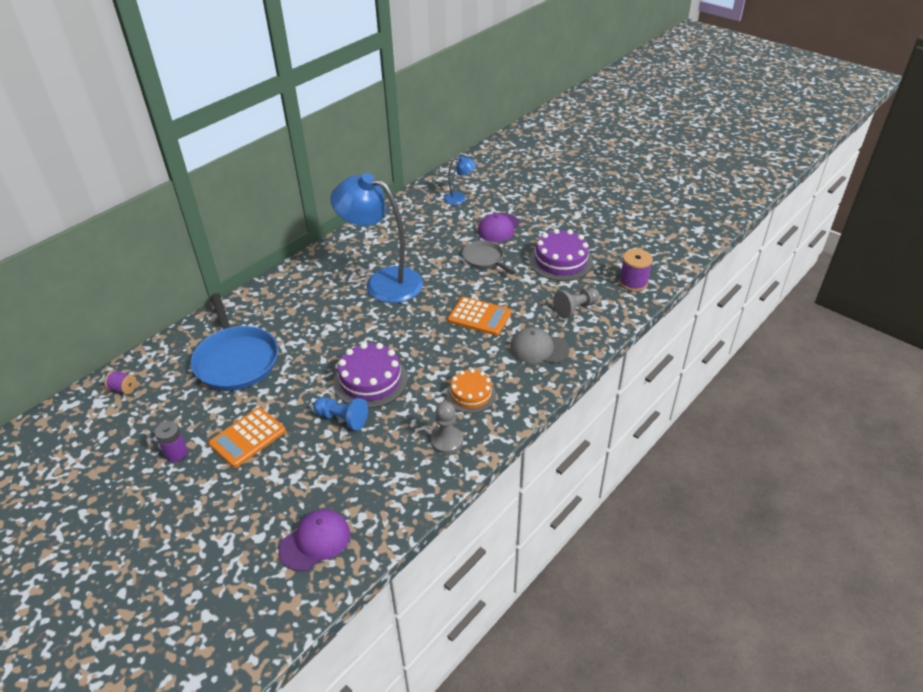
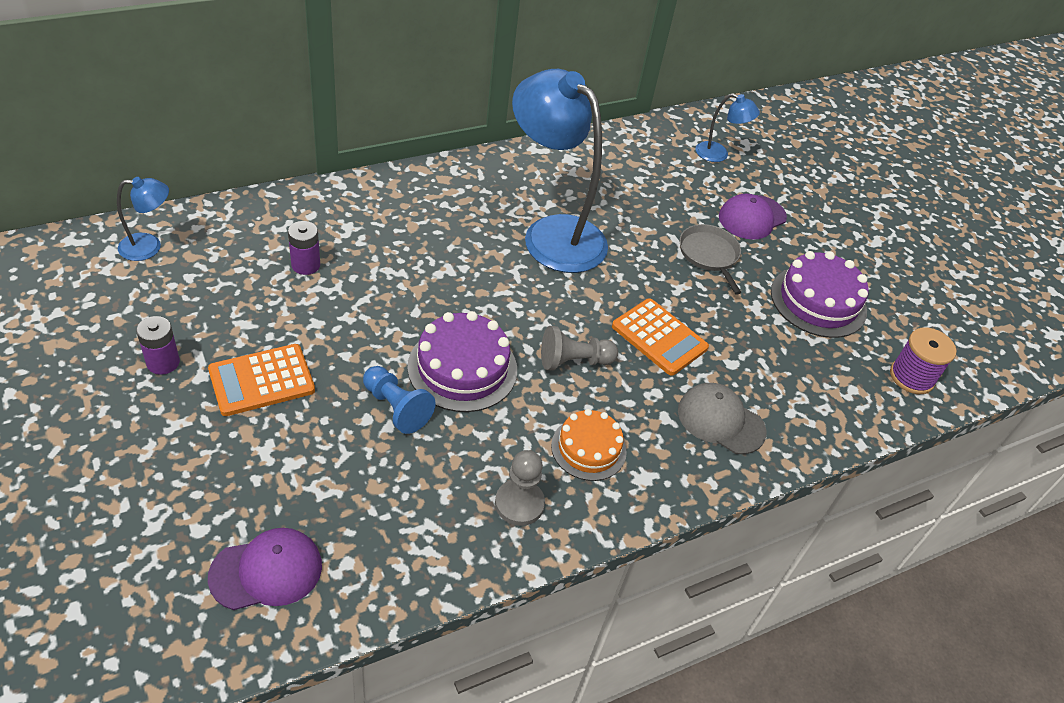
camera: 15 degrees right, 5 degrees up
(123, 389) = (149, 247): purple spool -> blue lamp
(236, 360) = (305, 265): blue pan -> purple battery
(575, 308) = (804, 382): grey pawn -> grey pawn (573, 361)

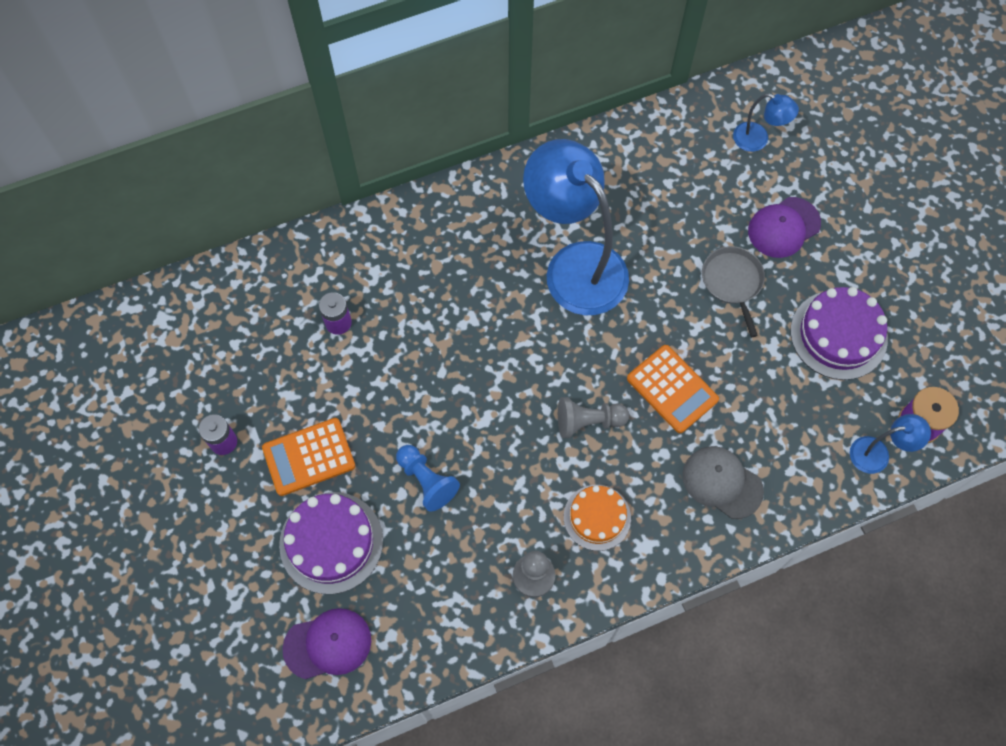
camera: 10 degrees right, 20 degrees up
(149, 247) = (195, 310): blue lamp -> blue lamp (877, 453)
(462, 368) = (485, 435): purple cake -> purple cake (331, 542)

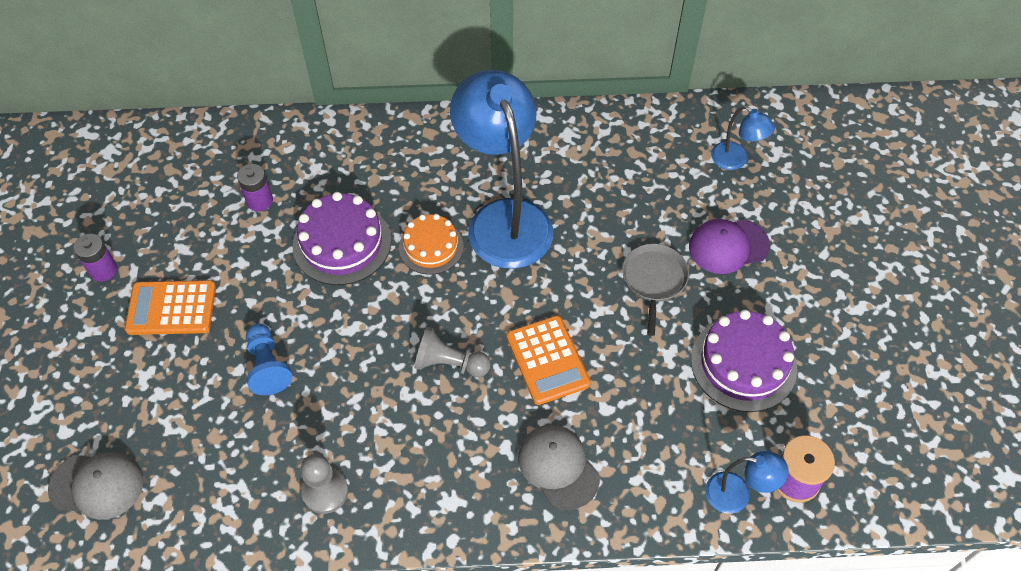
camera: 20 degrees right, 10 degrees down
(328, 644) = (97, 485): purple cap -> grey cap
(331, 542) = (150, 392): purple cake -> purple cake (342, 243)
(597, 517) = (415, 457): orange cake -> orange cake (431, 247)

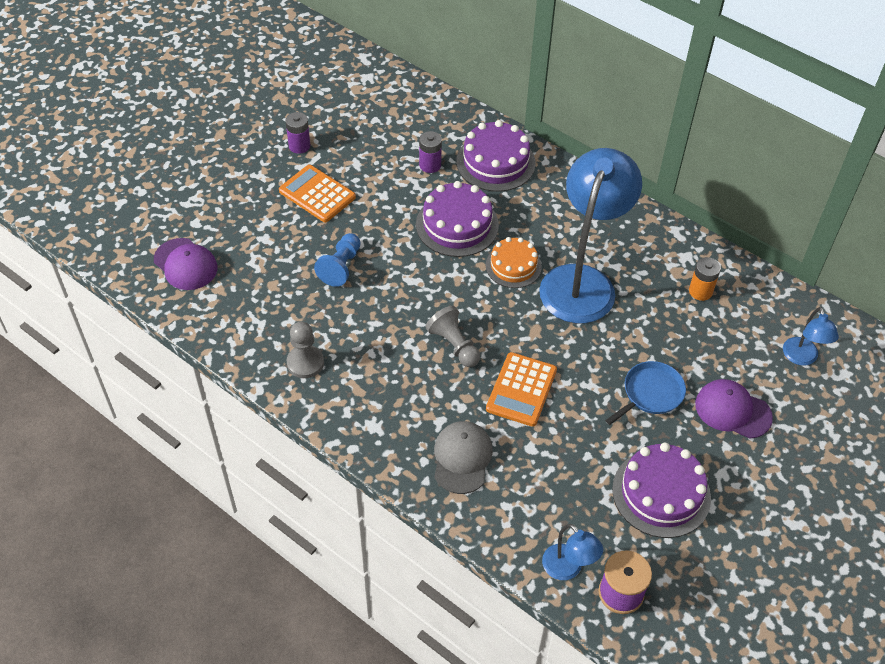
camera: 40 degrees right, 5 degrees down
(97, 485) = (185, 264): grey cap -> purple cap
(320, 156) = (495, 162): none -> purple cake
(608, 157) = (700, 291): none -> orange battery
(654, 280) = (650, 393): grey pan -> blue pan

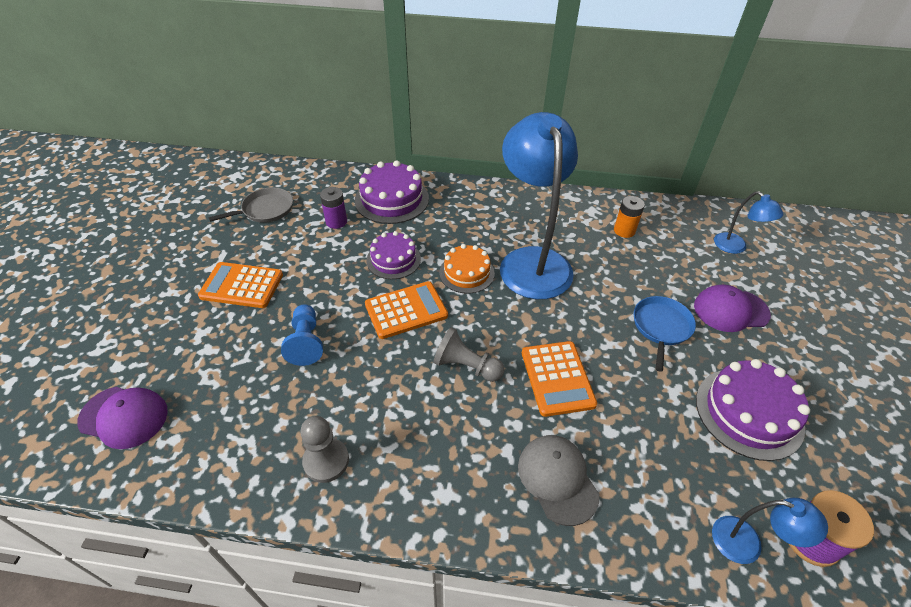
camera: 30 degrees left, 5 degrees down
(299, 146) = (199, 251): purple battery -> none
(374, 126) = (265, 210): none -> grey pan
(437, 276) = (406, 310): none -> orange calculator
(457, 225) = (393, 259): purple cake -> purple cake, size x0.66

